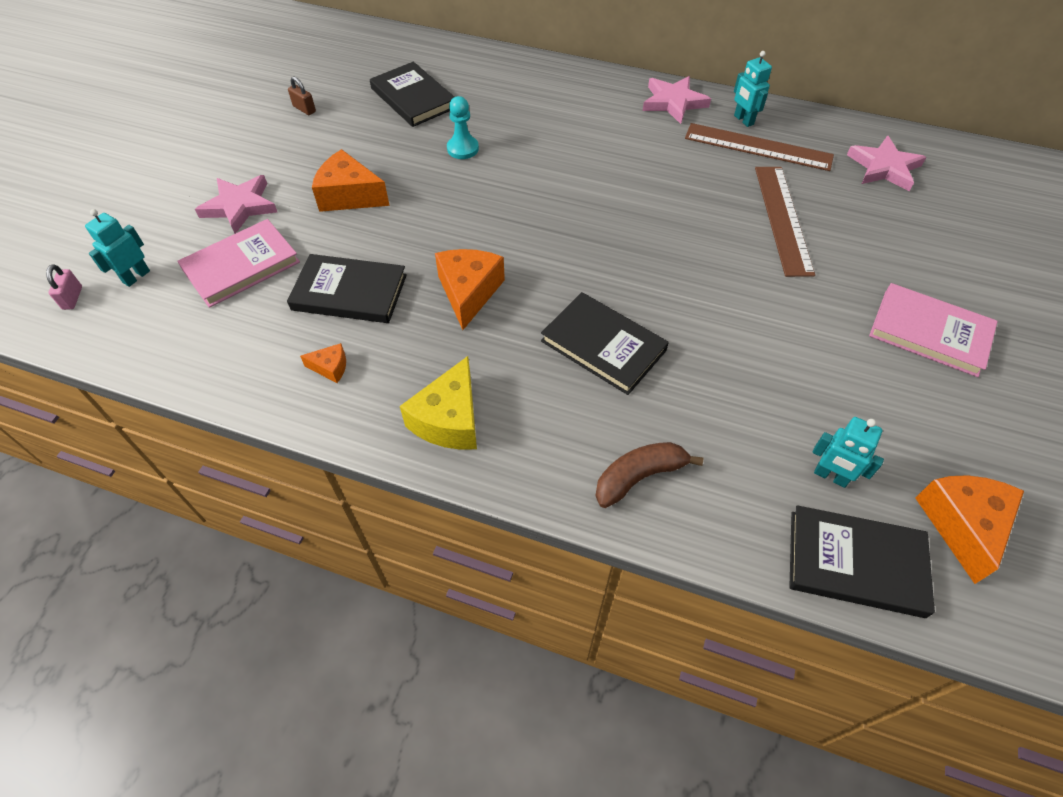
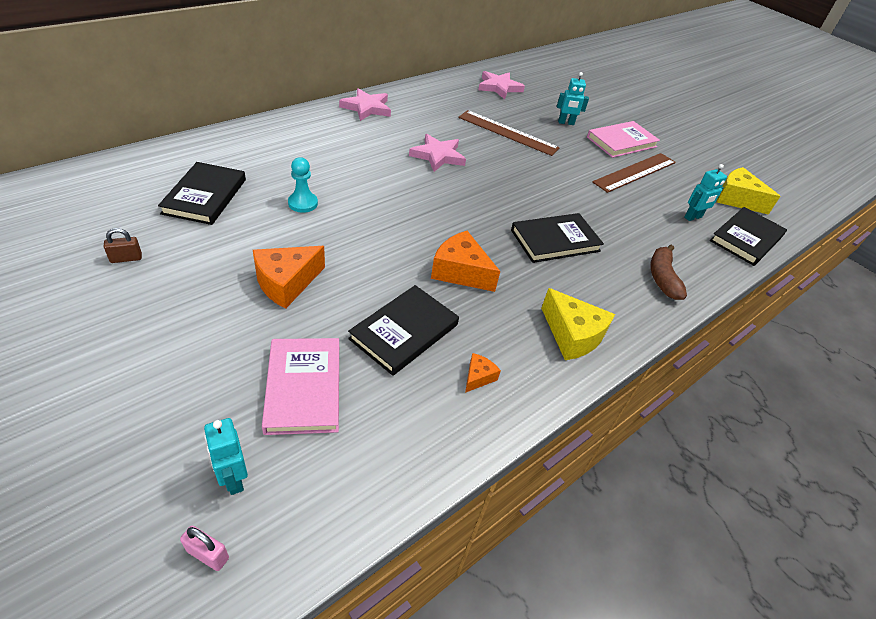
camera: 65 degrees left, 10 degrees down
(240, 206) = (216, 357): pink star -> pink star (438, 156)
(413, 98) = (205, 196): black book -> black book turned 75 degrees counterclockwise
(743, 120) = (413, 98): turquoise robot -> turquoise robot (566, 123)
(758, 147) = (441, 107): brown ruler -> brown ruler (635, 172)
(962, 525) = (736, 199): orange cheese -> yellow cheese

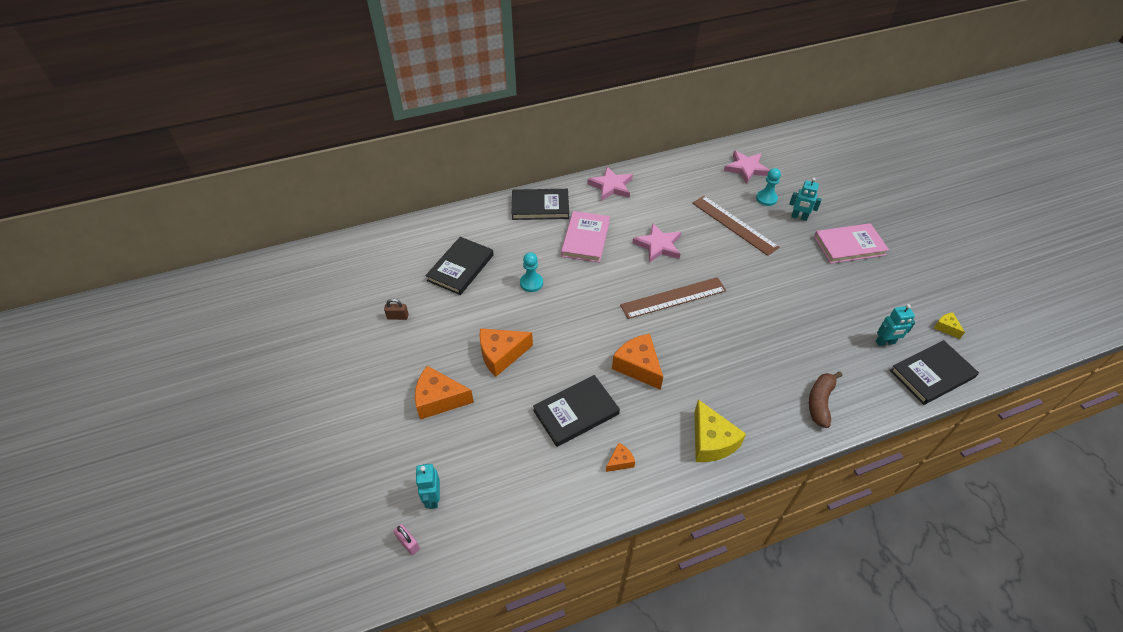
camera: 25 degrees right, 5 degrees up
(211, 348) = (439, 399): none -> orange cheese
(303, 387) = (492, 443): pink book -> pink book (585, 238)
(529, 110) = (766, 199): none -> turquoise pawn
(555, 240) = (733, 348): black book -> black book (540, 206)
(635, 172) = (847, 283): brown ruler -> brown ruler (673, 298)
(736, 199) = (946, 327): yellow cheese -> yellow cheese, size x0.50

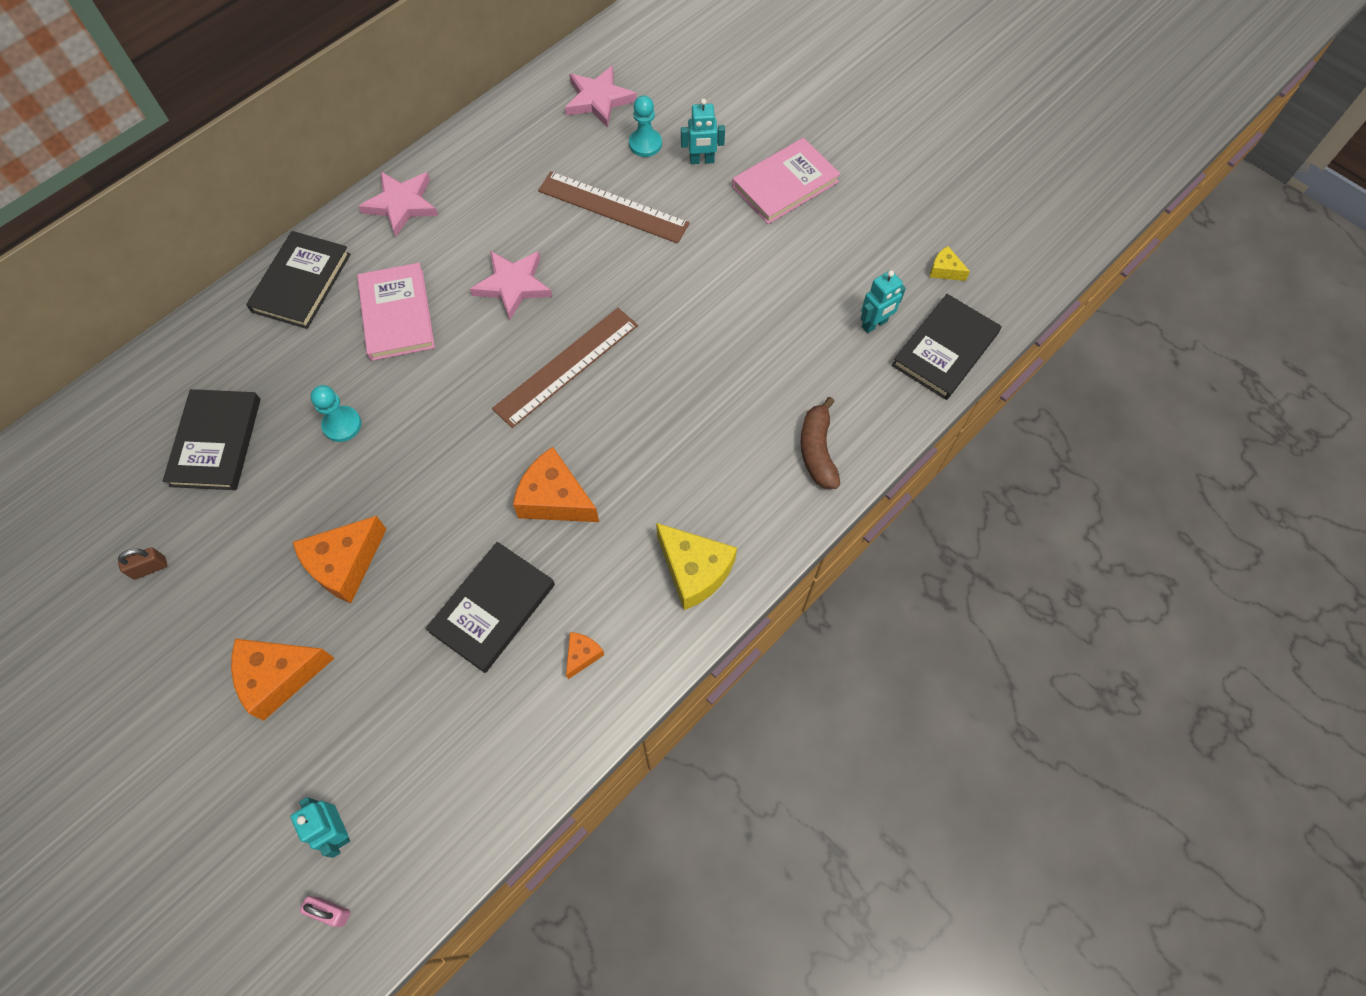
camera: 25 degrees left, 15 degrees up
(540, 206) = (301, 282): black book -> black book turned 45 degrees counterclockwise

